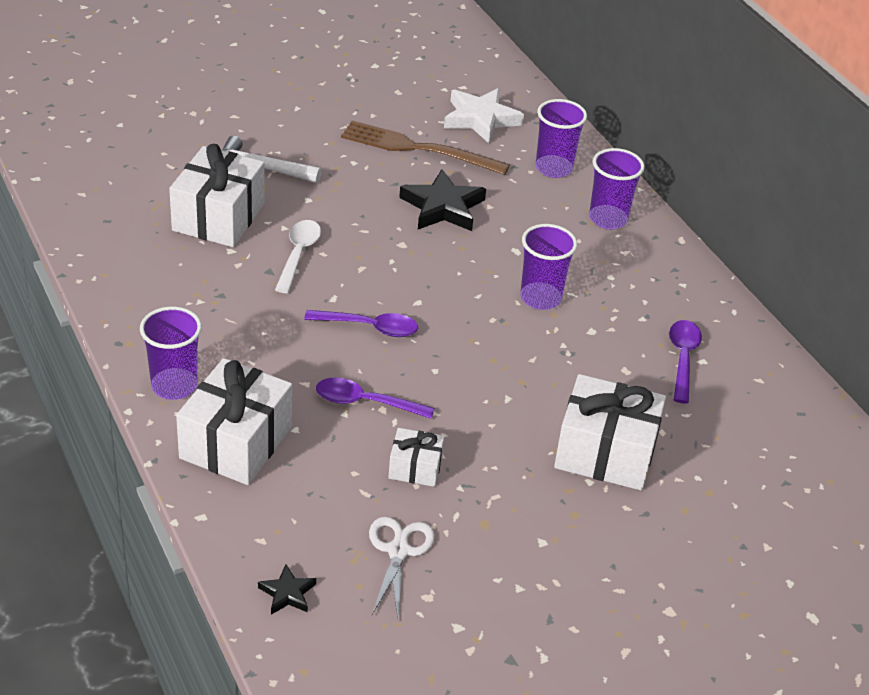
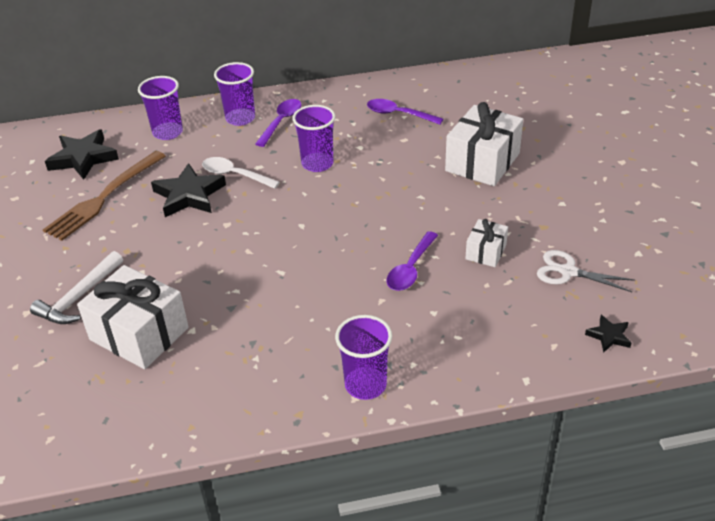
camera: 70 degrees left, 0 degrees up
(236, 442) = (443, 350): white gift -> none
(298, 254) = (215, 286): white spoon -> white spoon (235, 175)
(369, 327) = (323, 255): purple spoon -> purple spoon (281, 122)
(480, 119) = (83, 158): white star -> black star

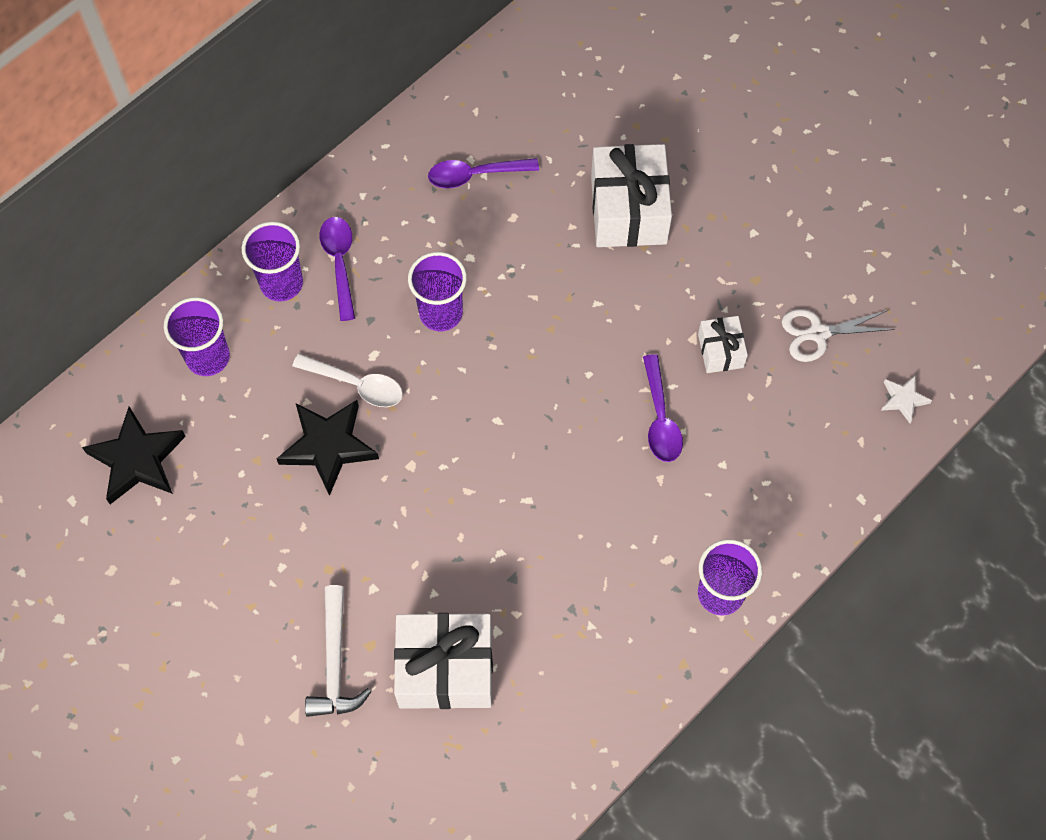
camera: 35 degrees left, 25 degrees up
(104, 197) = (226, 507): brown fork -> none
(235, 175) = (356, 384): white spoon -> white spoon turned 150 degrees counterclockwise
(609, 336) = (903, 399): black star -> white star

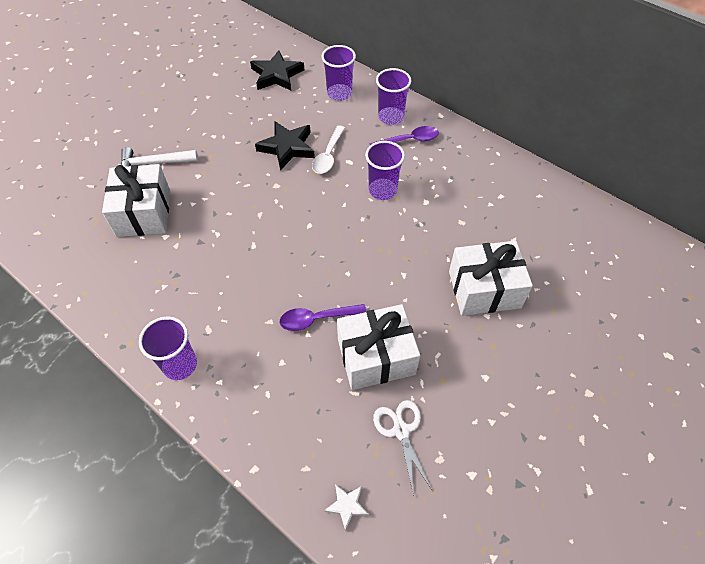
camera: 85 degrees right, 10 degrees down
(475, 175) = (489, 199): purple spoon -> none
(720, 351) = (376, 357): white gift -> white gift, size x1.93

